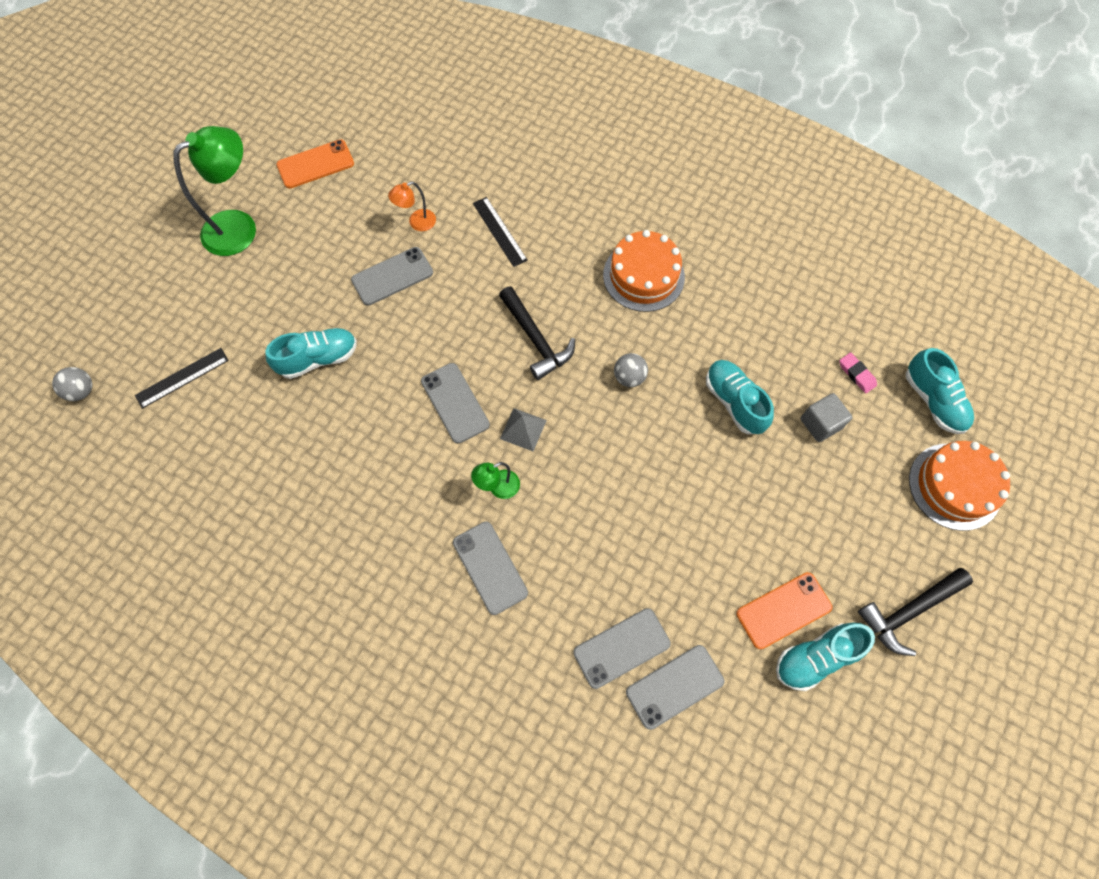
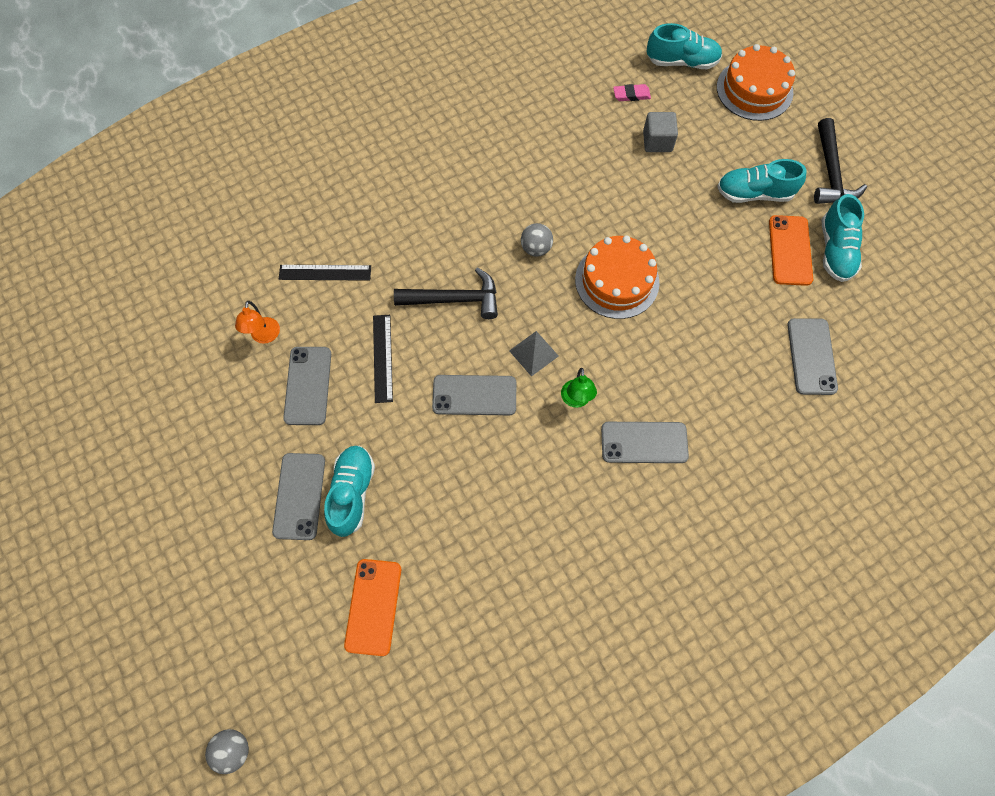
camera: 60 degrees left, 0 degrees up
(182, 378) = (287, 635): black ruler -> black ruler (383, 358)
(240, 227) = (146, 502): green lamp -> none
(315, 164) = (126, 396): orange phone -> orange phone (373, 606)
(621, 648) = (763, 377): grey phone -> grey phone (299, 496)
(643, 276) = (448, 187): orange cake -> orange cake (617, 281)
(734, 402) = (604, 187): turquoise shoe -> turquoise shoe (754, 193)

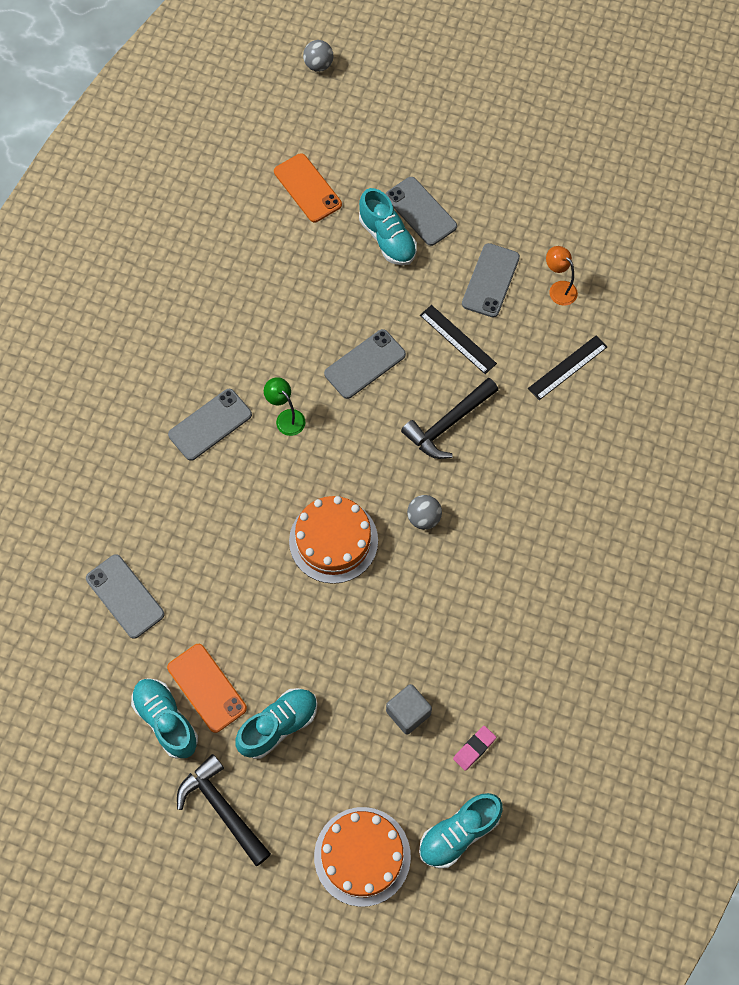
camera: 140 degrees right, 0 degrees up
(308, 385) = (490, 280): grey phone -> grey phone turned 60 degrees clockwise
(533, 353) = (349, 429): grey pyramid -> none

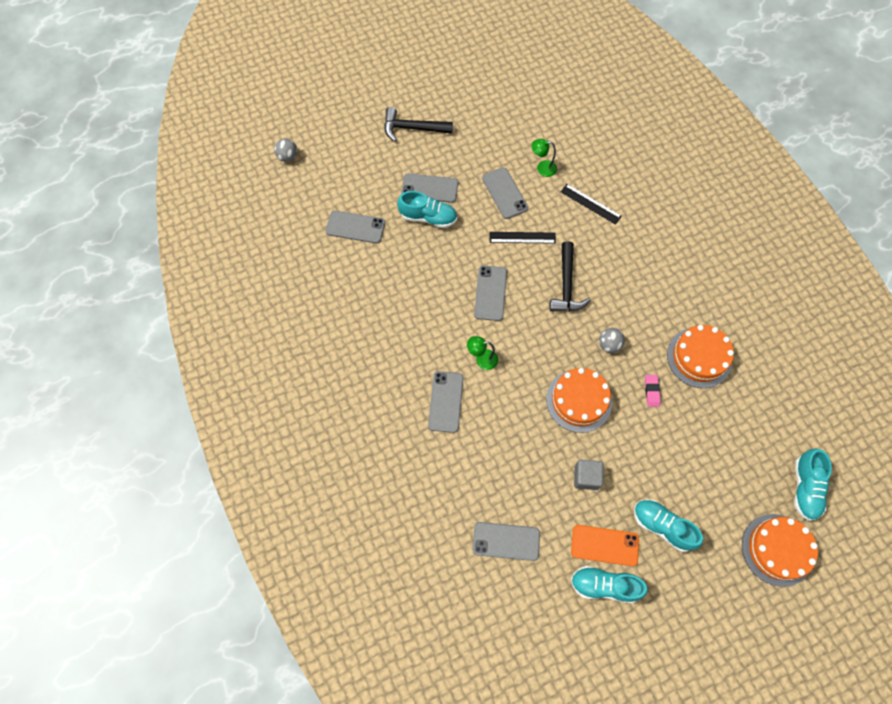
camera: 45 degrees left, 0 degrees up
(222, 808) = (685, 601): black hammer -> black hammer (412, 128)
(278, 725) = (662, 526): turquoise shoe -> turquoise shoe turned 60 degrees counterclockwise
(307, 188) = (355, 227): orange phone -> grey phone
(408, 713) = (714, 452): grey cube -> grey cube (586, 477)
(474, 748) = (763, 437): pink eraser -> pink eraser (651, 391)
(500, 614) = (699, 357): none -> orange cake
(558, 289) = (542, 168): orange lamp -> green lamp
(567, 368) = (590, 204): black ruler -> black ruler turned 60 degrees counterclockwise

